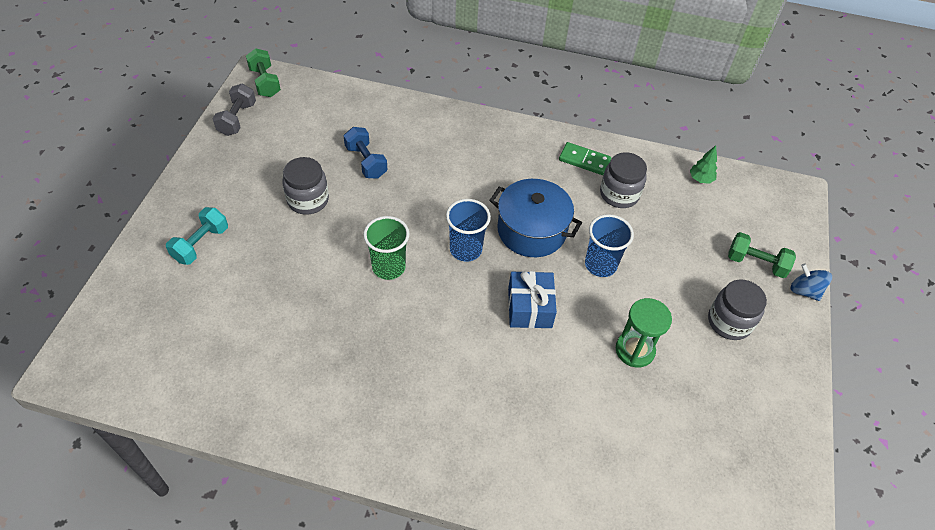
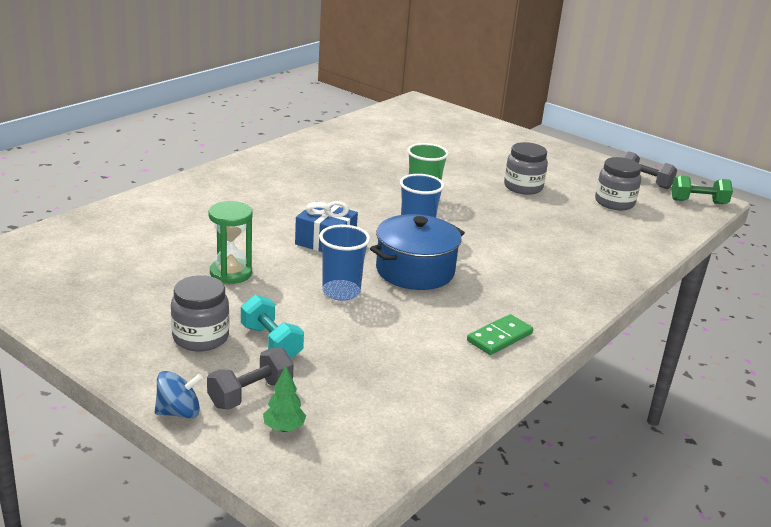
camera: 115 degrees right, 25 degrees down
(201, 244) = (498, 146): turquoise dumbbell -> turquoise dumbbell (271, 342)
(366, 162) = (560, 219): blue dumbbell -> none
(619, 194) = (429, 340): grey jar -> grey jar (614, 202)
(700, 179) = (414, 415): green tree -> green tree (284, 428)
(756, 263) = (250, 394): green dumbbell -> grey dumbbell

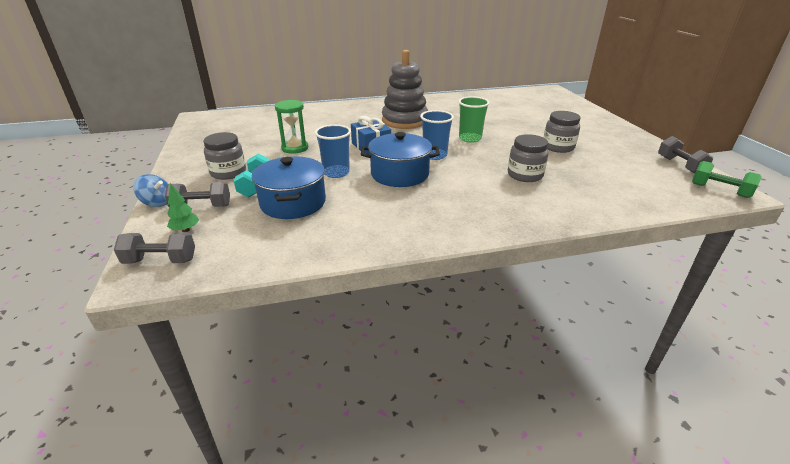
camera: 40 degrees right, 5 degrees up
(310, 191) = (404, 121): none -> grey stacking toy
(320, 472) = (160, 260): none -> grey dumbbell
(353, 347) = (293, 203): none -> blue pot
(499, 337) = (393, 228): green domino -> none
(614, 202) = (627, 172): grey jar -> grey jar (525, 175)

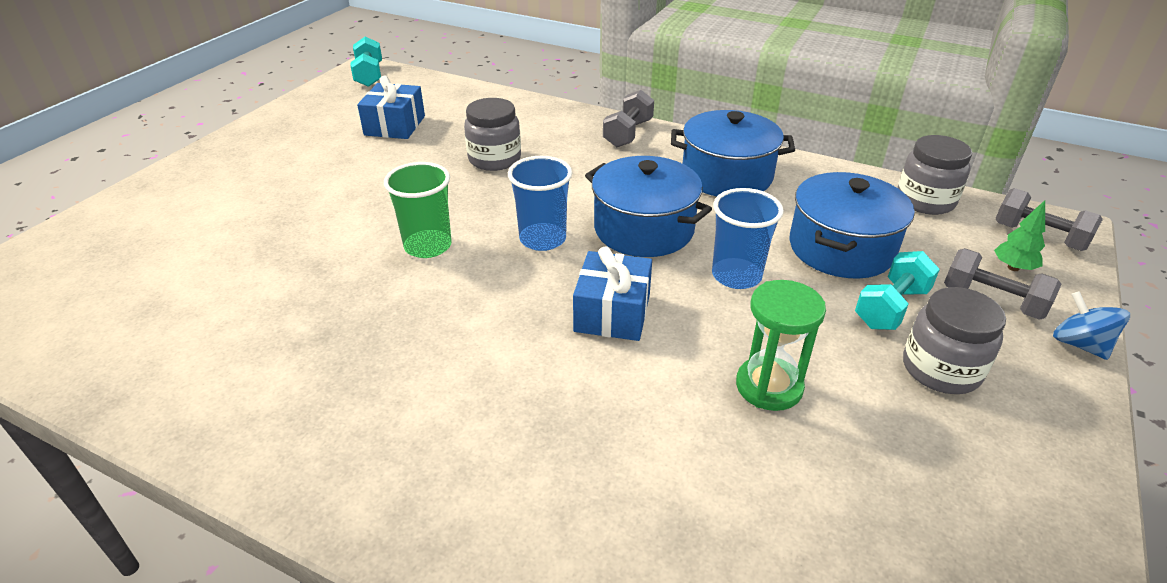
camera: 140 degrees left, 5 degrees up
(394, 219) = (726, 176): none -> blue pot
(404, 121) = (439, 364): grey stacking toy -> none
(558, 147) = (359, 173): grey jar -> grey jar (925, 201)
(609, 170) = (395, 125): none -> blue gift
(680, 165) = (320, 100): grey dumbbell -> grey dumbbell (628, 133)
(719, 190) = (369, 75): green dumbbell -> turquoise dumbbell

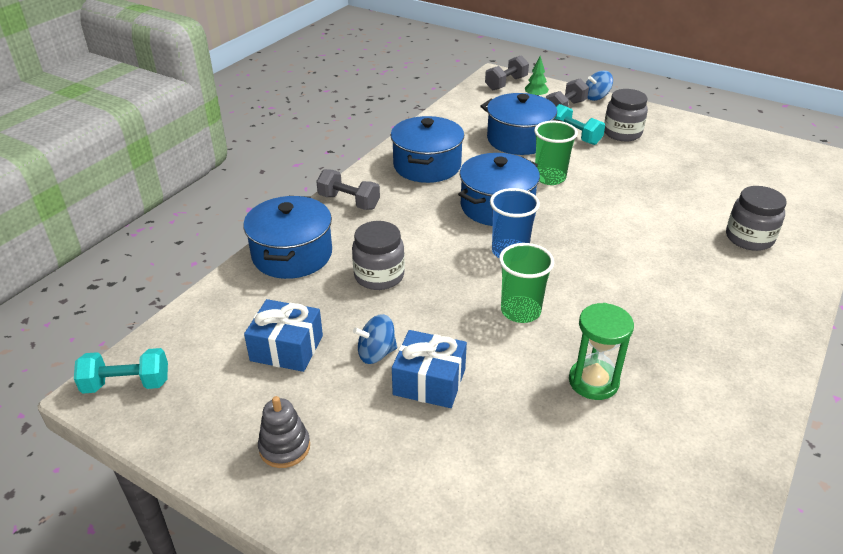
camera: 85 degrees left, 0 degrees up
(282, 136) = (284, 447): none -> grey stacking toy
(378, 165) = (376, 353): none -> blue spinning top
(528, 114) = (292, 255): none -> blue pot
(612, 313) = (593, 226): blue gift -> blue gift (429, 382)
(736, 276) = (549, 178): blue cup -> green cup
(769, 386) = (647, 181): green hourglass -> green hourglass (593, 381)
(925, 201) = (467, 105): grey jar -> grey jar (749, 238)

